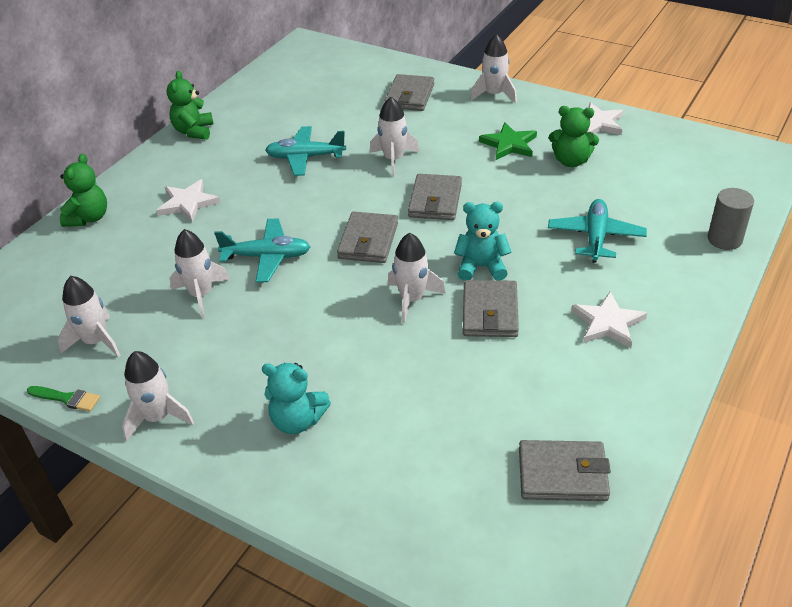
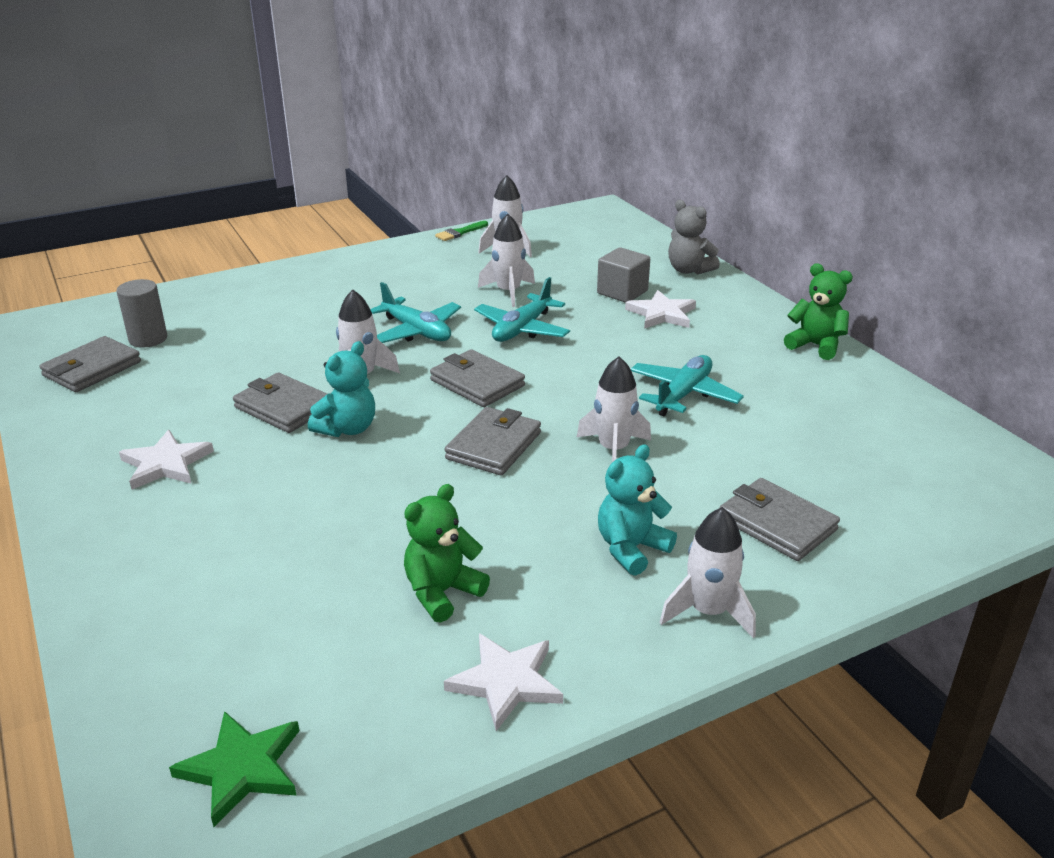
camera: 120 degrees right, 10 degrees down
(89, 218) = (689, 270): green teddy bear -> grey teddy bear
(158, 417) = (395, 254): white rocket -> none
(159, 235) = (622, 292): none -> grey cube
(297, 420) = (313, 294): turquoise teddy bear -> turquoise teddy bear (631, 549)
(435, 200) = (494, 446): grey wallet -> grey wallet turned 75 degrees clockwise
(509, 144) = (547, 556): green star -> green star (242, 768)
(595, 237) = (279, 525): turquoise plane -> turquoise plane (416, 331)
(724, 239) = (119, 631): grey cylinder -> grey cylinder (148, 339)

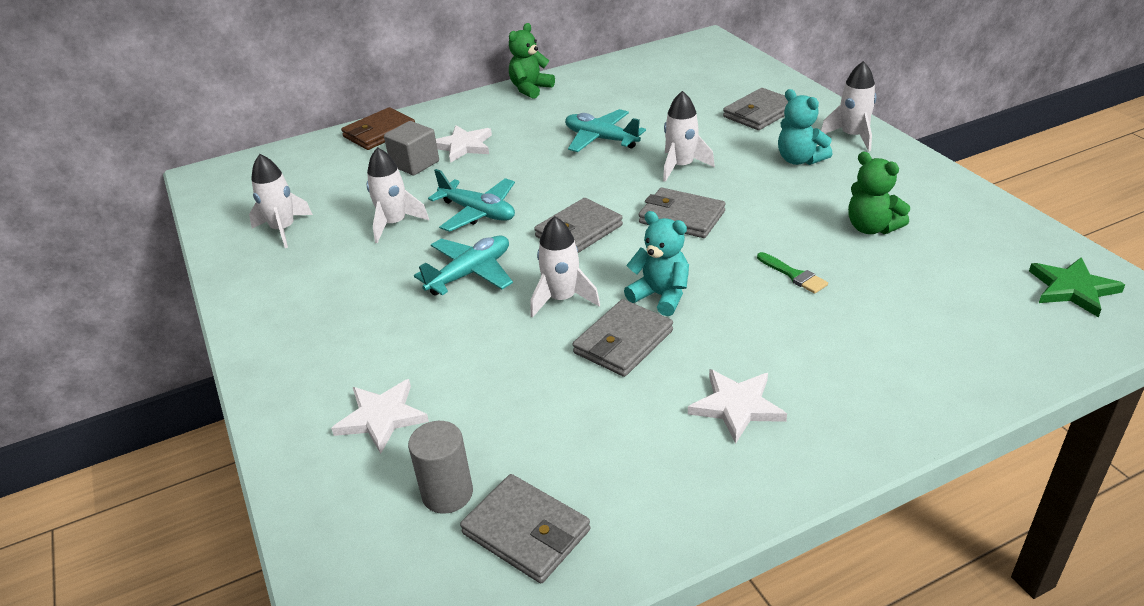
camera: 85 degrees left, 5 degrees up
(460, 233) = (219, 264): green brush -> green brush (794, 275)
(506, 682) = (945, 199): white star -> white star (381, 417)
(689, 270) = (379, 133): grey teddy bear -> brown wallet

